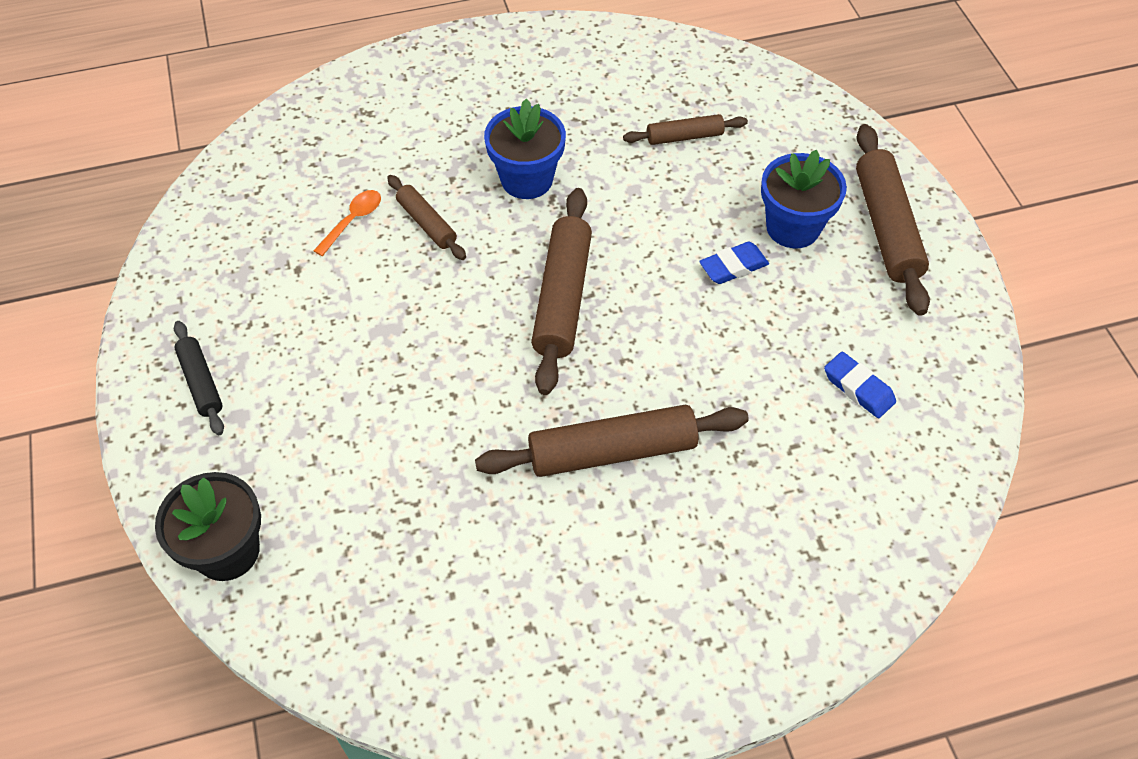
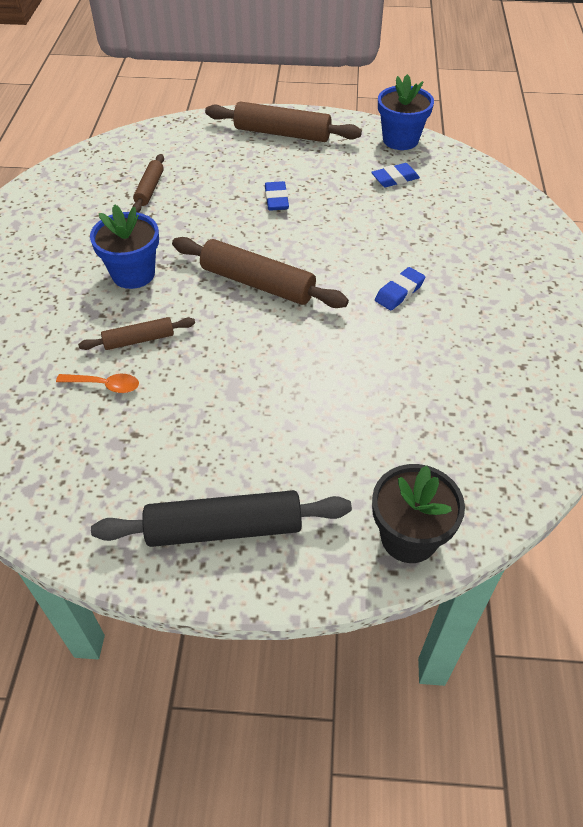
camera: 70 degrees left, 5 degrees down
(201, 382) = (224, 529): black rolling pin -> black rolling pin, size x1.80
(353, 221) = (105, 385): orange spoon -> orange spoon turned 135 degrees clockwise
(612, 451) = (399, 292): brown rolling pin -> blue eraser
(793, 227) = (260, 167): blue flower pot -> blue flower pot (400, 140)

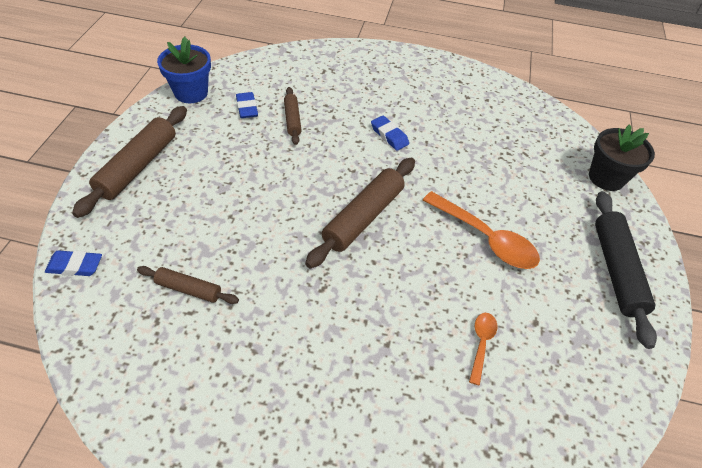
camera: 85 degrees left, 0 degrees up
(133, 274) = (331, 313): blue flower pot -> none
(139, 340) = (425, 313): brown rolling pin -> brown rolling pin (292, 119)
(250, 388) = (486, 238): none -> orange spoon
(276, 199) = (248, 187): blue eraser -> blue eraser (75, 266)

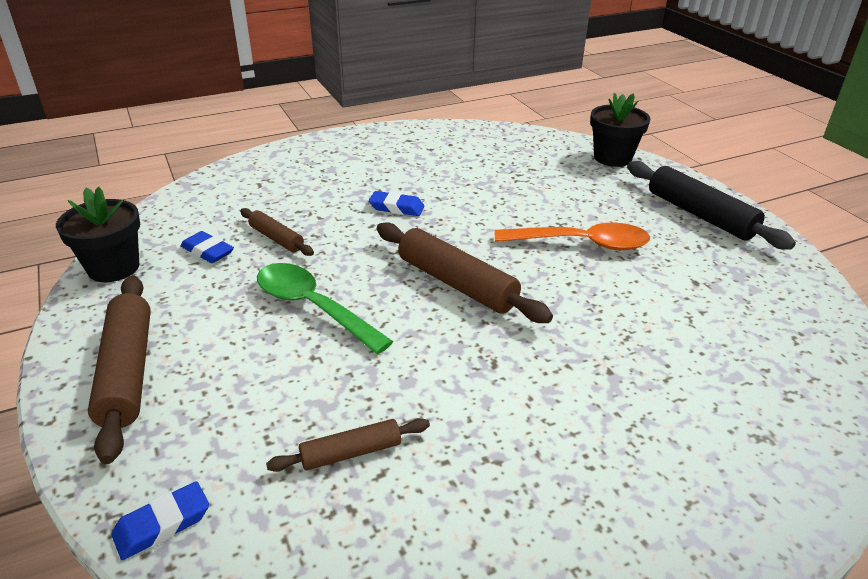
camera: 35 degrees left, 15 degrees down
(191, 93) = (113, 268): blue flower pot -> black flower pot
(263, 182) = (312, 307): none -> green spoon
(363, 217) = (456, 283): brown rolling pin -> brown rolling pin turned 45 degrees counterclockwise
(481, 343) = (679, 321): orange spoon -> none

